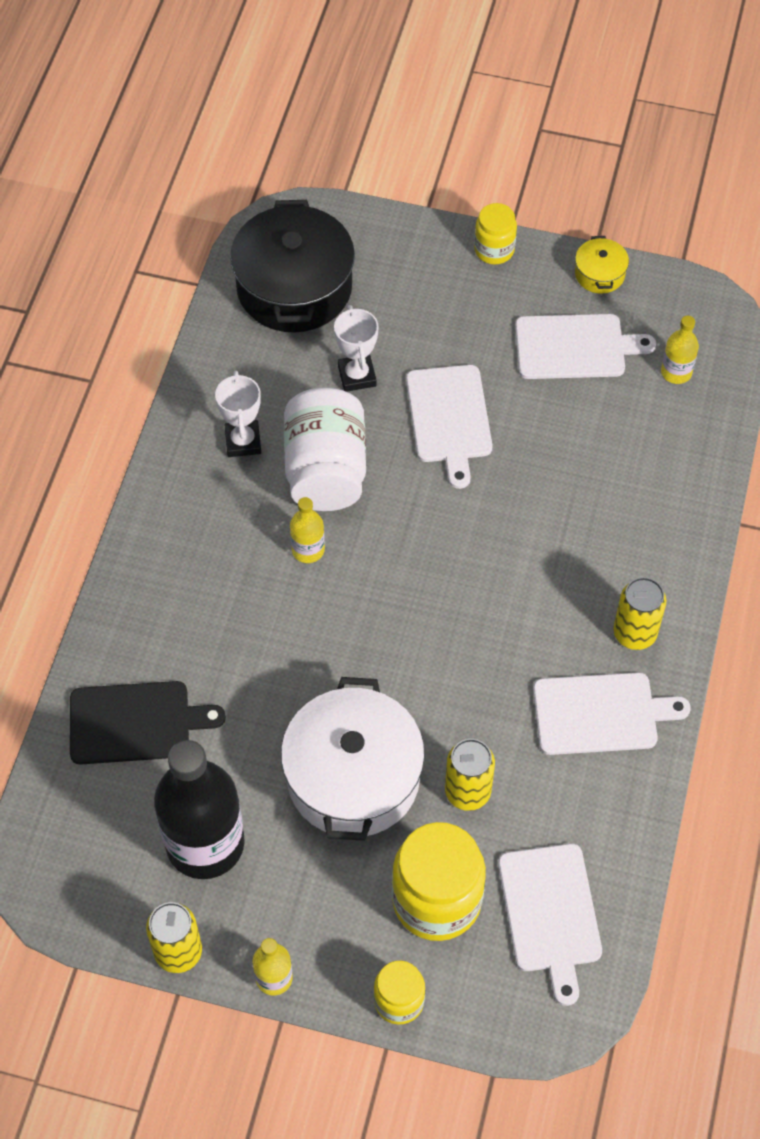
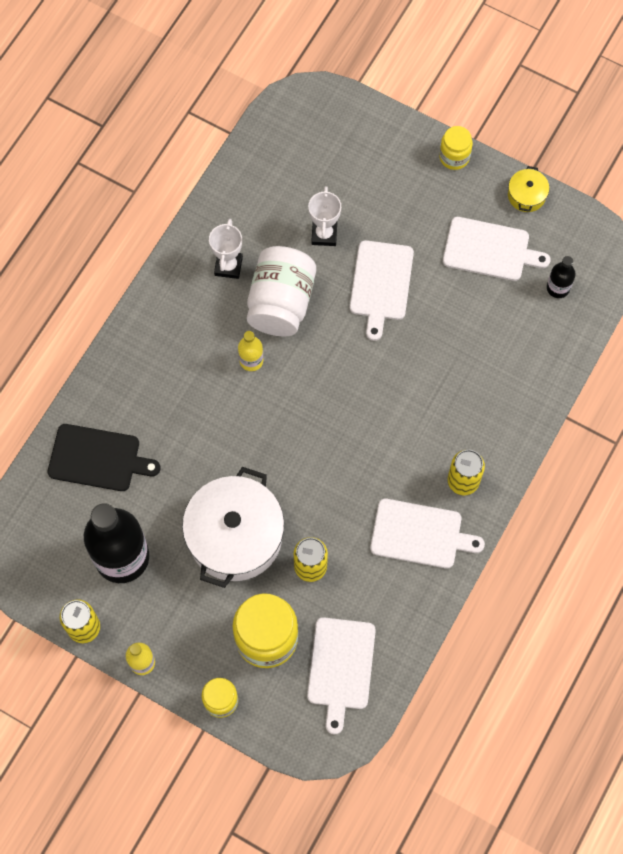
camera: 15 degrees right, 10 degrees up
(294, 287) = (299, 153): black pot -> none
(676, 372) = (558, 288): yellow bottle -> black bottle

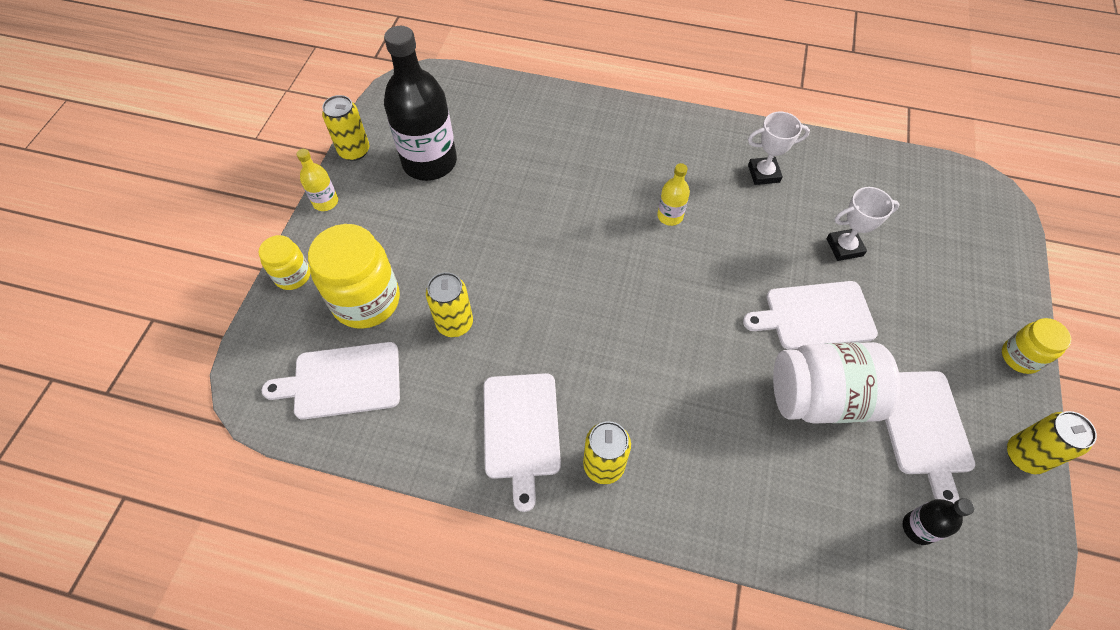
camera: 75 degrees right, 10 degrees down
(98, 458) = (523, 122): black cutting board -> none
(235, 536) = (473, 247): white pot -> none
(281, 303) = (746, 227): white jar -> white jar (821, 397)
(526, 195) = (1024, 455): yellow pot -> yellow can

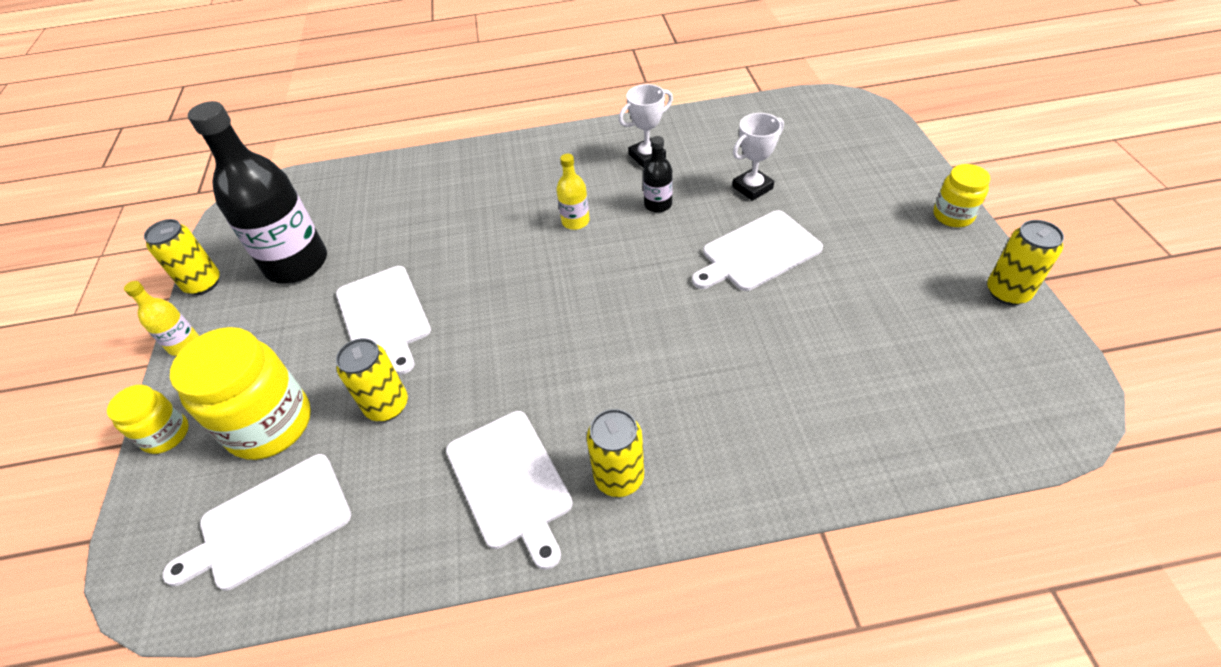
camera: 20 degrees left, 10 degrees down
(821, 397) = (803, 319): white jar -> none
(918, 528) = (958, 395): black bottle -> black bottle (658, 204)
(923, 426) = (908, 305): white cutting board -> white cutting board (384, 316)

